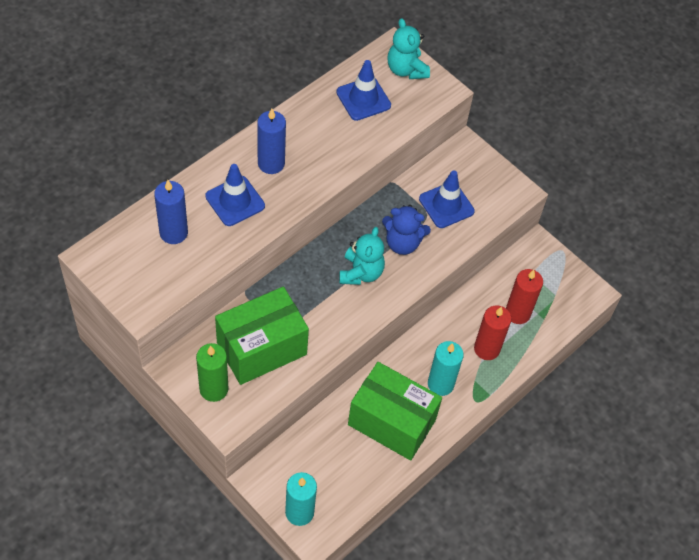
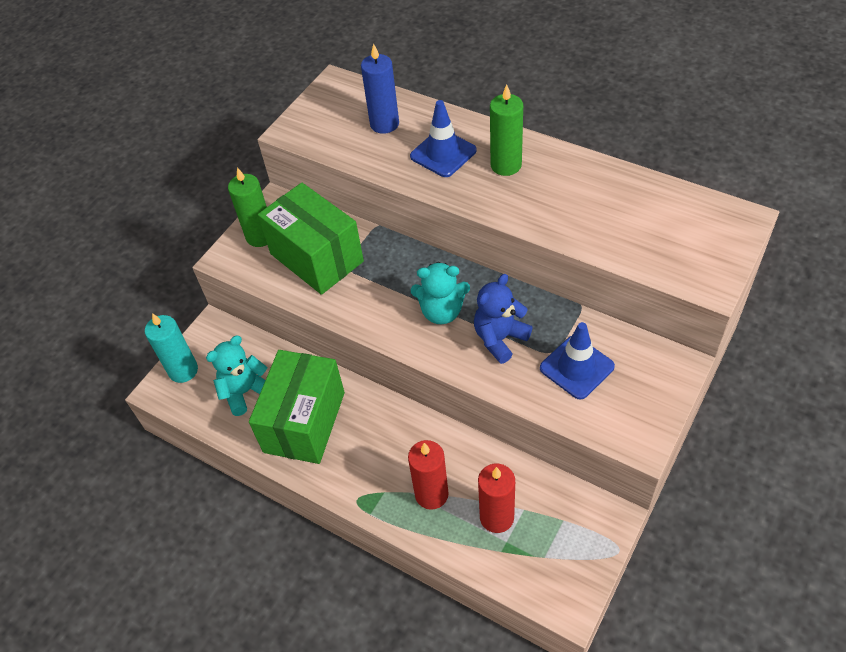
camera: 85 degrees right, 5 degrees down
(271, 163) = (506, 165): blue candle -> green candle
(363, 99) = (644, 213): blue traffic cone -> none
(402, 243) = (500, 338): blue teddy bear -> blue teddy bear turned 45 degrees clockwise
(406, 69) = (717, 239): turquoise teddy bear -> turquoise teddy bear (245, 391)
(440, 384) = (367, 457): turquoise candle -> none

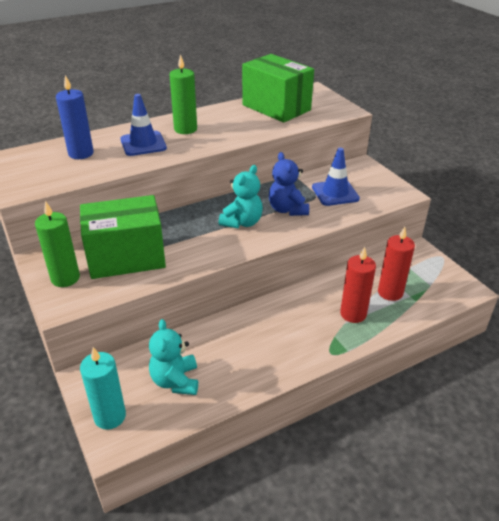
camera: 65 degrees left, 15 degrees down
(304, 422) = (239, 355): green box -> green box (276, 107)

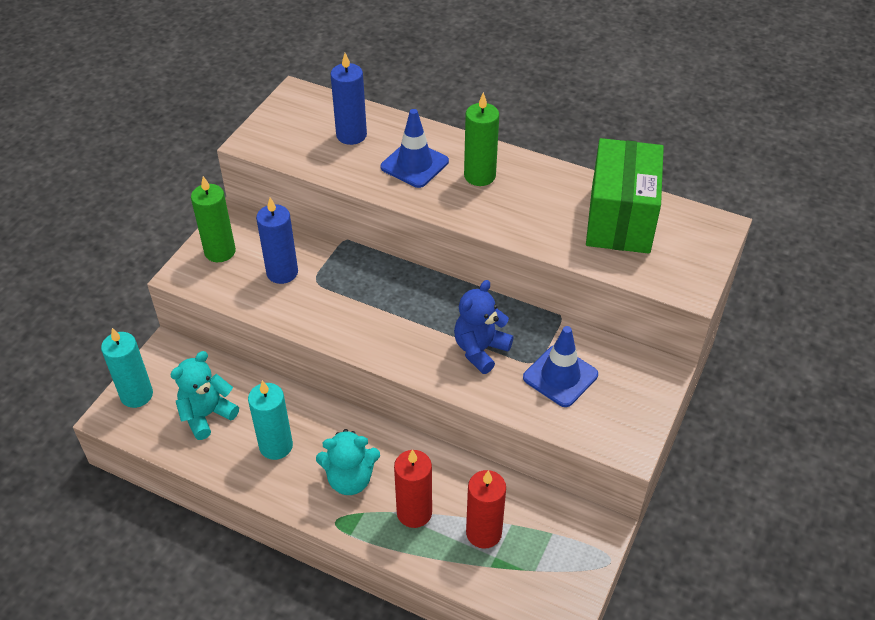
camera: 55 degrees right, 10 degrees up
(126, 257) = (282, 272): green box -> blue candle
(241, 355) = (276, 446): none -> turquoise candle
(242, 222) = (418, 324): turquoise teddy bear -> turquoise teddy bear (350, 479)

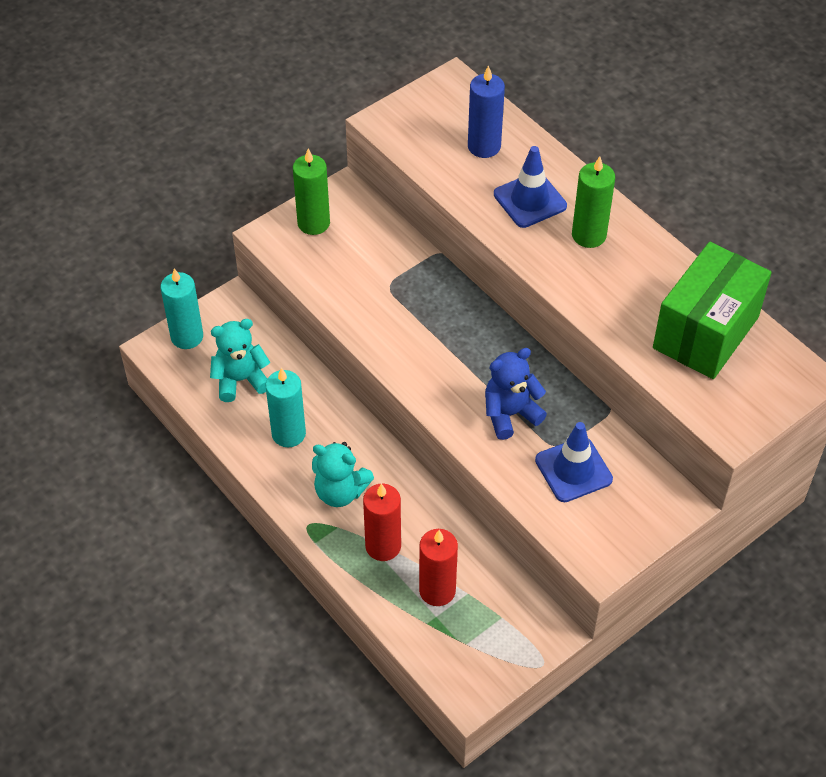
camera: 25 degrees right, 5 degrees up
(282, 272) = (361, 266): blue candle -> none

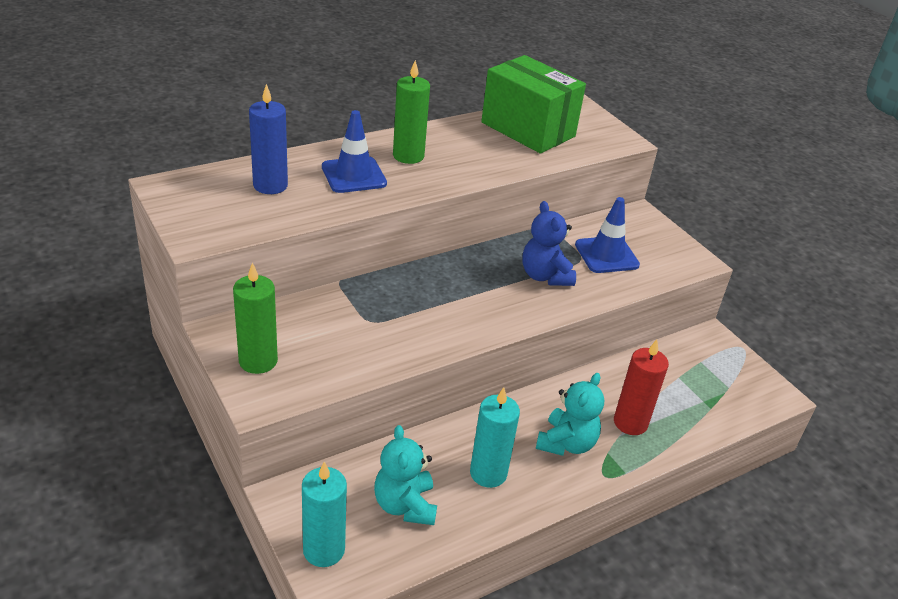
camera: 85 degrees left, 15 degrees down
(437, 590) = (677, 395): red candle -> none

